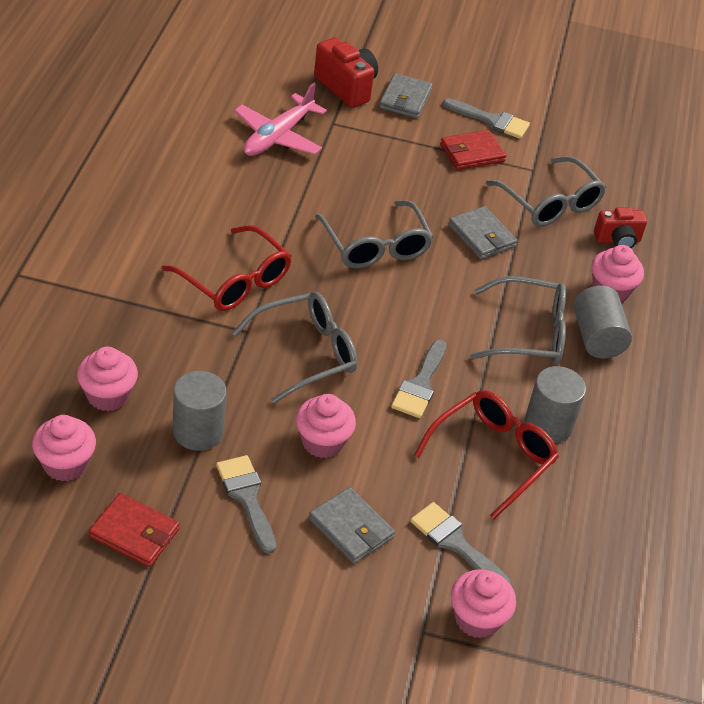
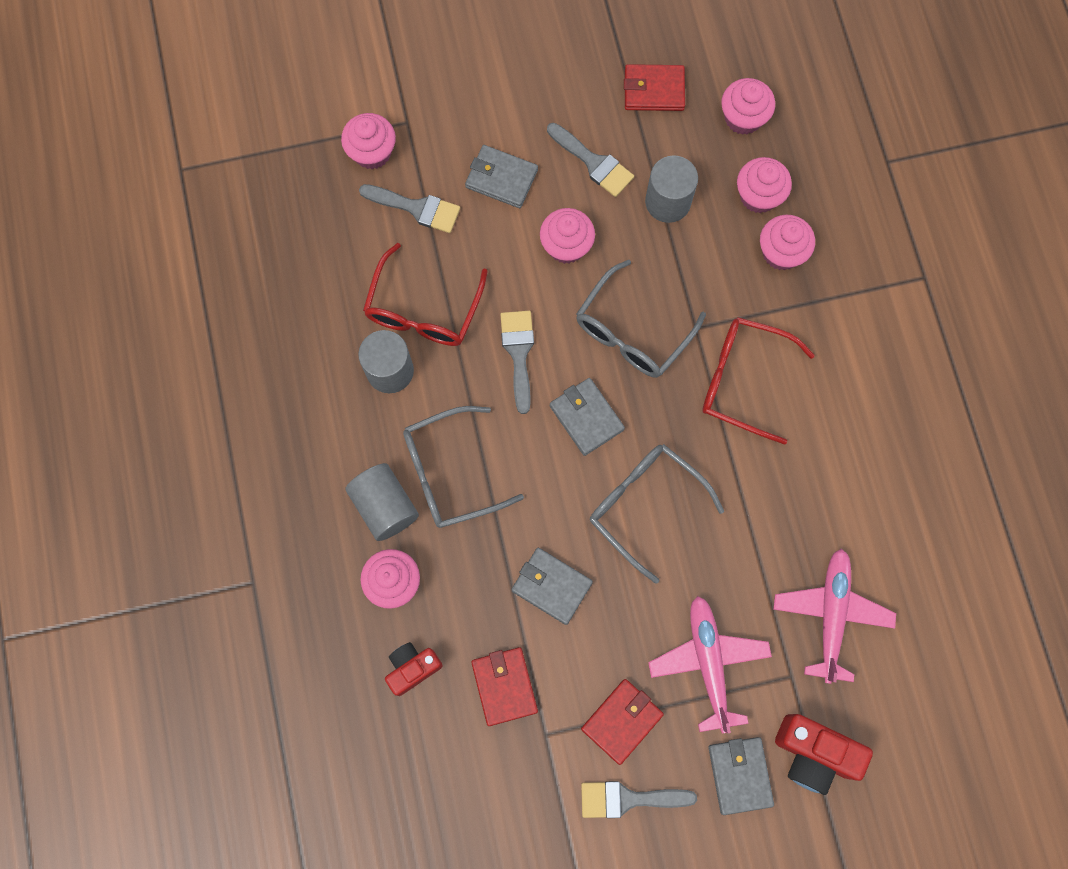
camera: 160 degrees right, 30 degrees up
(125, 346) = (781, 252): none -> pink cupcake
(387, 317) = (586, 417): none -> grey wallet
(388, 152) = (708, 663): none -> pink plane
(550, 203) = (504, 686): grey glasses -> red wallet

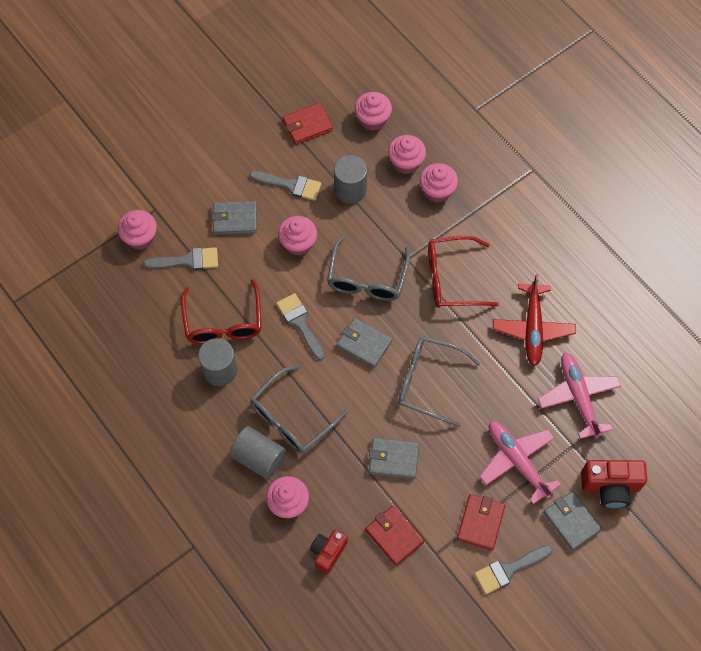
camera: 25 degrees left, 10 degrees down
(816, 494) = (532, 328): none -> red plane

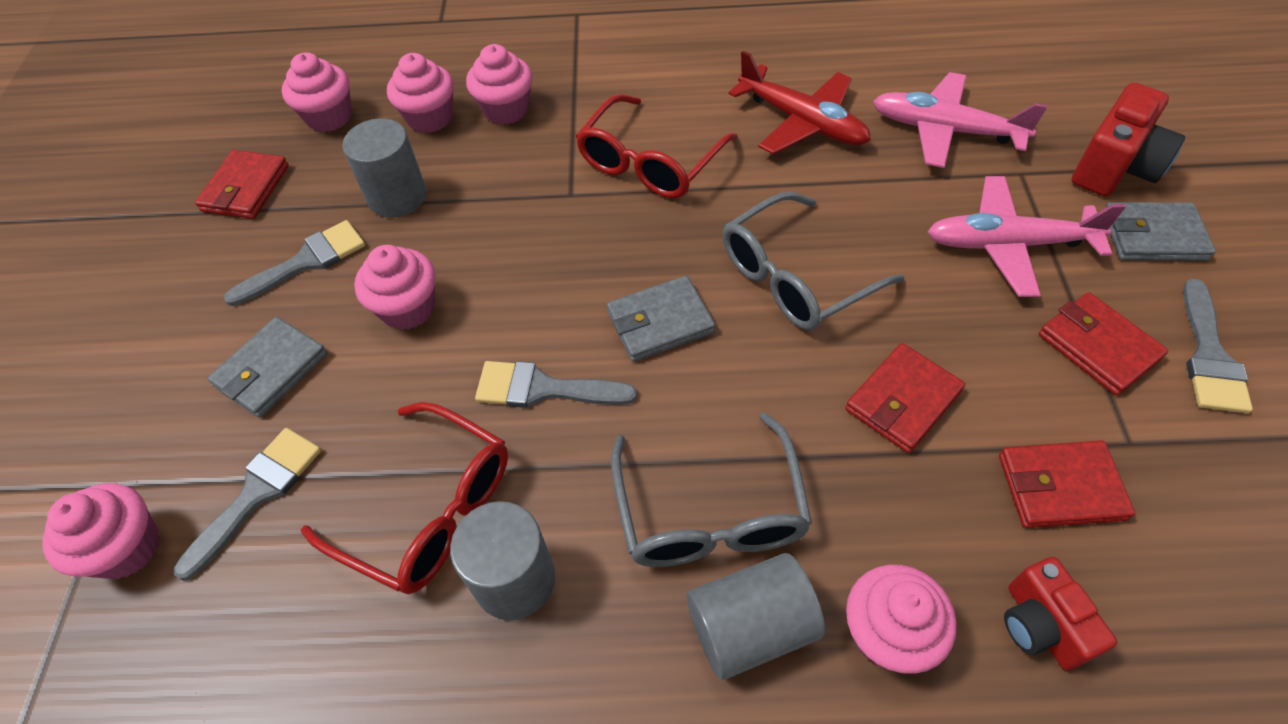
camera: 50 degrees left, 10 degrees down
(367, 278) = (554, 255): grey glasses -> none
(393, 459) = (902, 400): grey wallet -> red wallet

